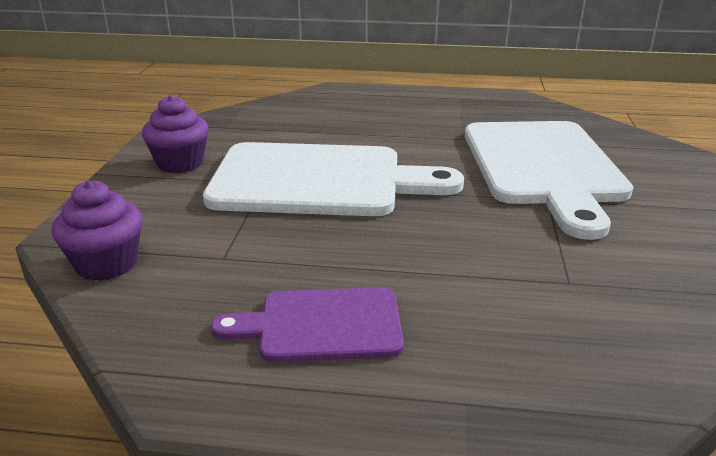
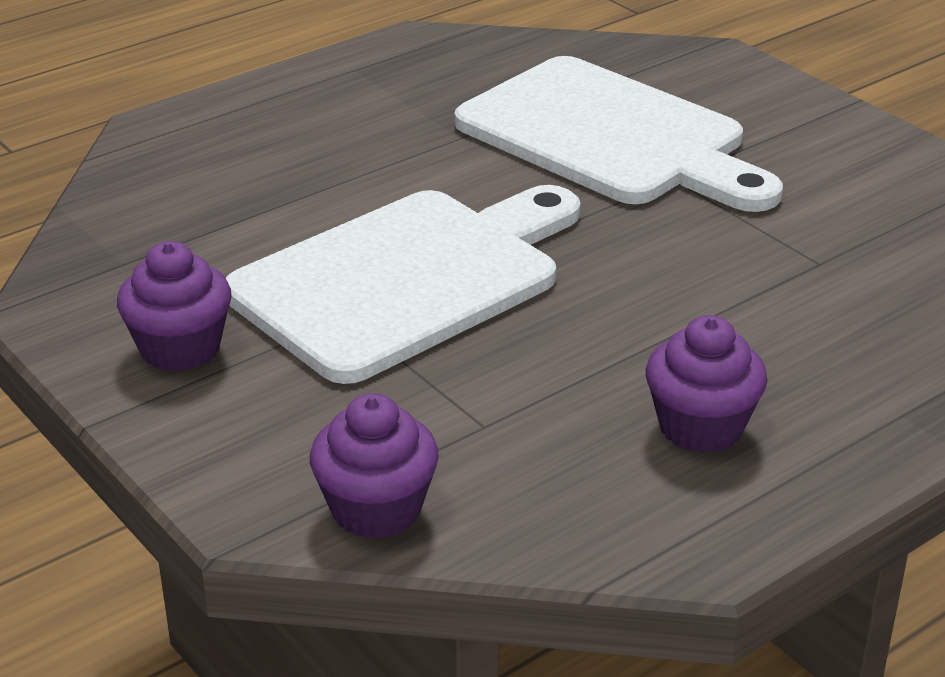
camera: 45 degrees left, 5 degrees up
(322, 325) = (700, 427): purple cutting board -> purple cupcake

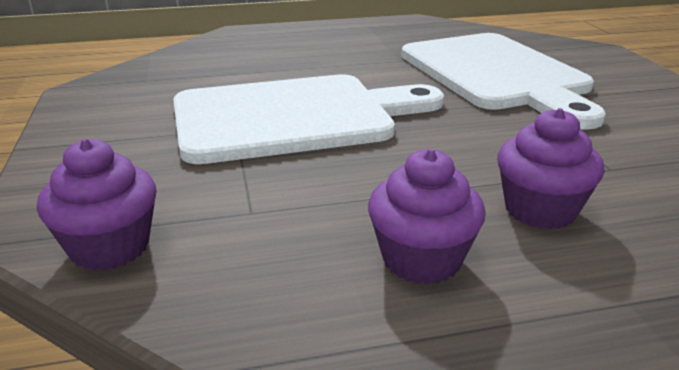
camera: 25 degrees right, 5 degrees down
(180, 348) = (120, 123): purple cupcake -> purple cupcake (540, 210)

